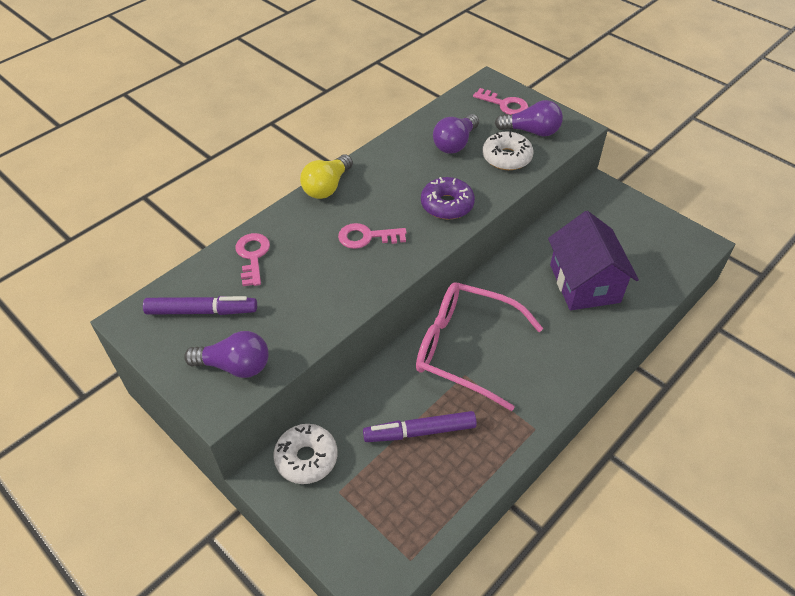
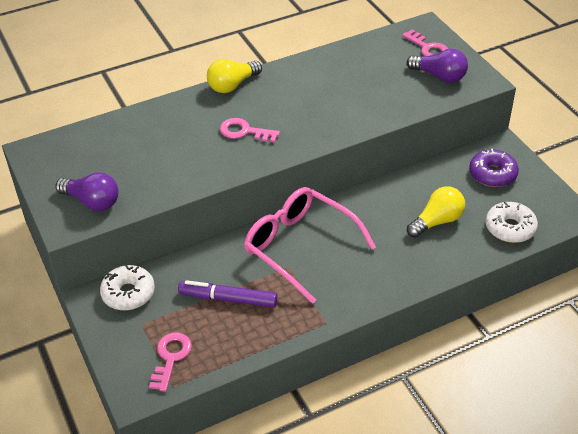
camera: 20 degrees right, 5 degrees down
(202, 311) = (86, 157): purple marker -> none
(253, 256) = (145, 125): pink key -> pink key (171, 357)
(447, 205) = (327, 121): purple donut -> purple donut (492, 174)
(455, 143) = (363, 72): purple light bulb -> none
(506, 157) = (403, 94): white donut -> white donut (510, 228)
(584, 283) = (437, 221): purple house -> yellow light bulb

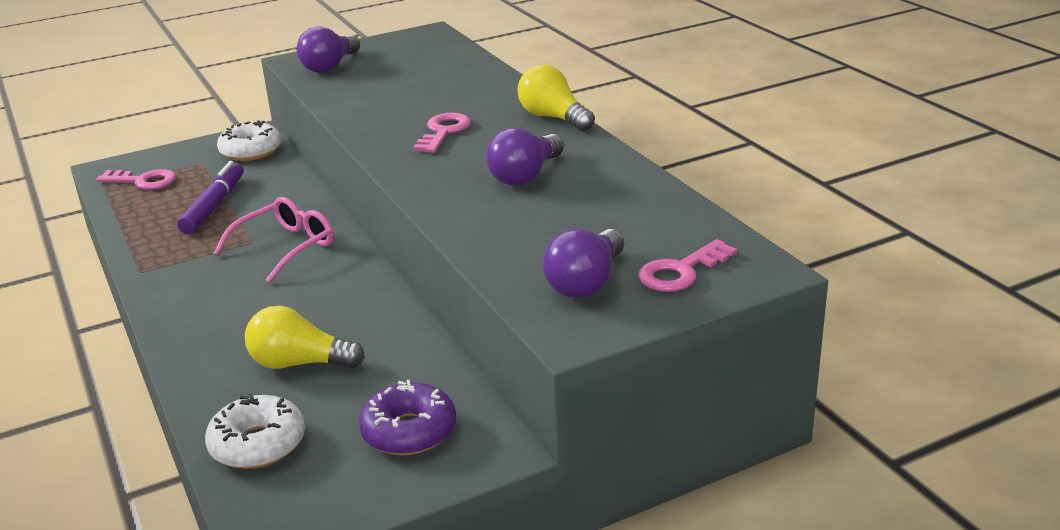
camera: 90 degrees right, 15 degrees down
(300, 247) = (285, 247): pink glasses -> pink glasses, size x0.65
(316, 96) = (525, 175): none -> purple light bulb
(437, 221) = (300, 363): yellow light bulb -> yellow light bulb turned 135 degrees clockwise

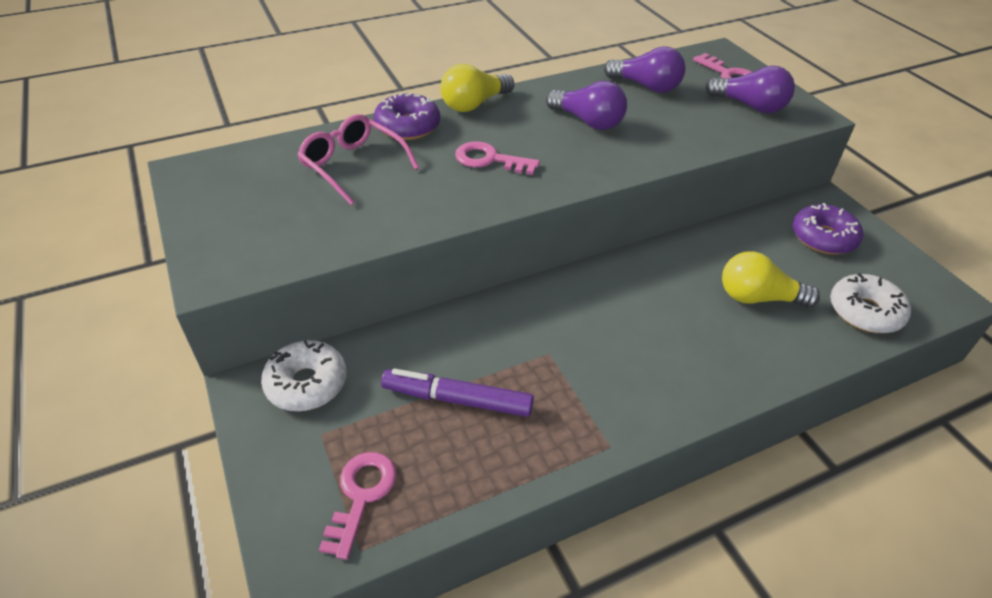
camera: 90 degrees left, 15 degrees up
(285, 247) = (564, 325): pink glasses -> pink glasses (353, 165)
(300, 363) = (758, 298): yellow light bulb -> yellow light bulb turned 90 degrees clockwise
(330, 66) = (259, 243): purple light bulb -> purple light bulb (646, 86)
(503, 94) = (407, 126): none -> purple donut

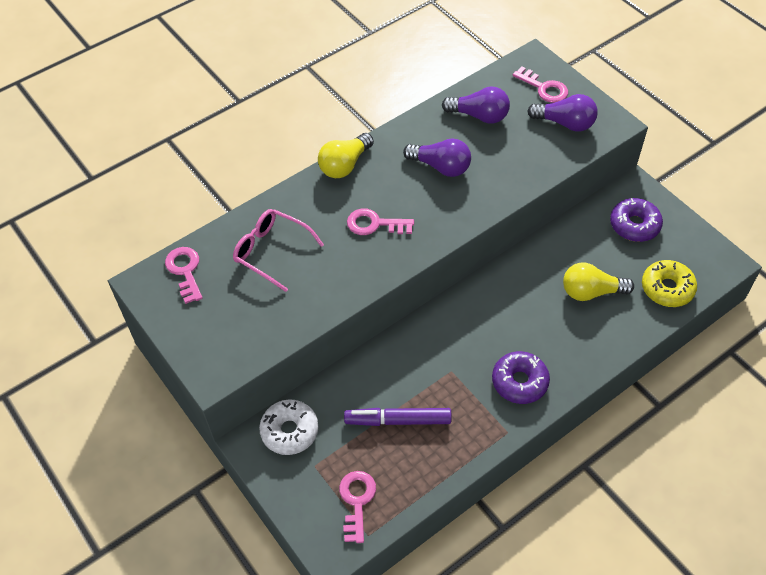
camera: 10 degrees left, 10 degrees up
(241, 167) = (185, 271): none -> pink key
(407, 126) = (299, 201): purple donut -> purple donut (519, 382)
(865, 312) = (667, 288): white donut -> yellow donut

